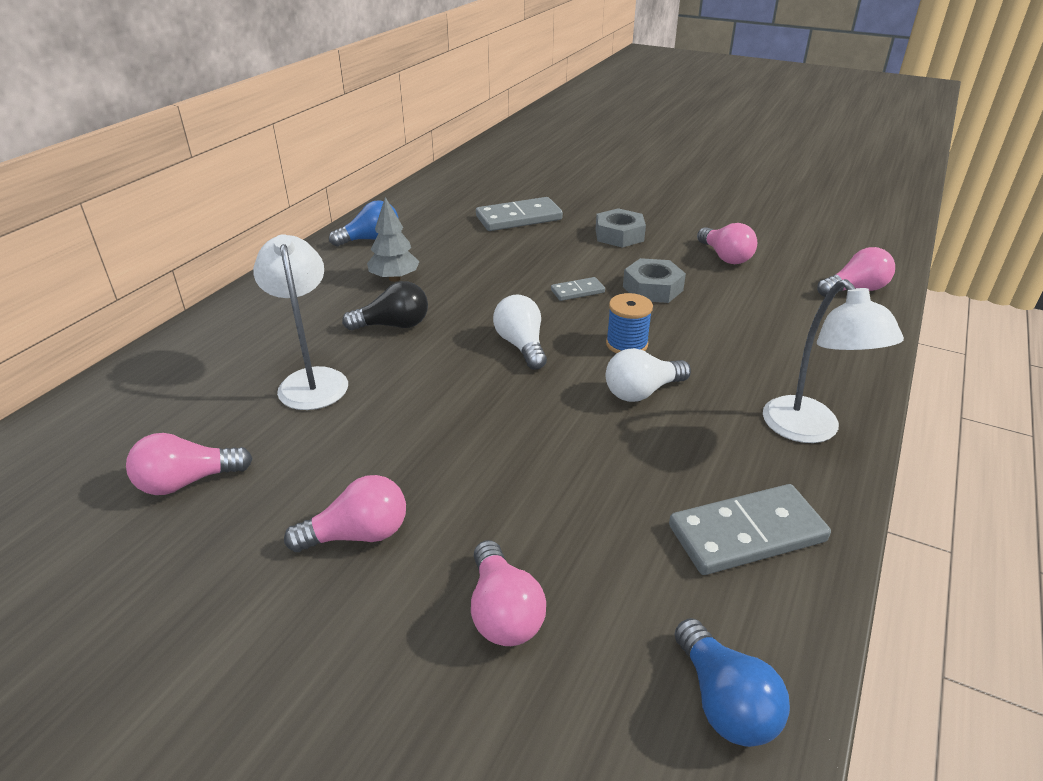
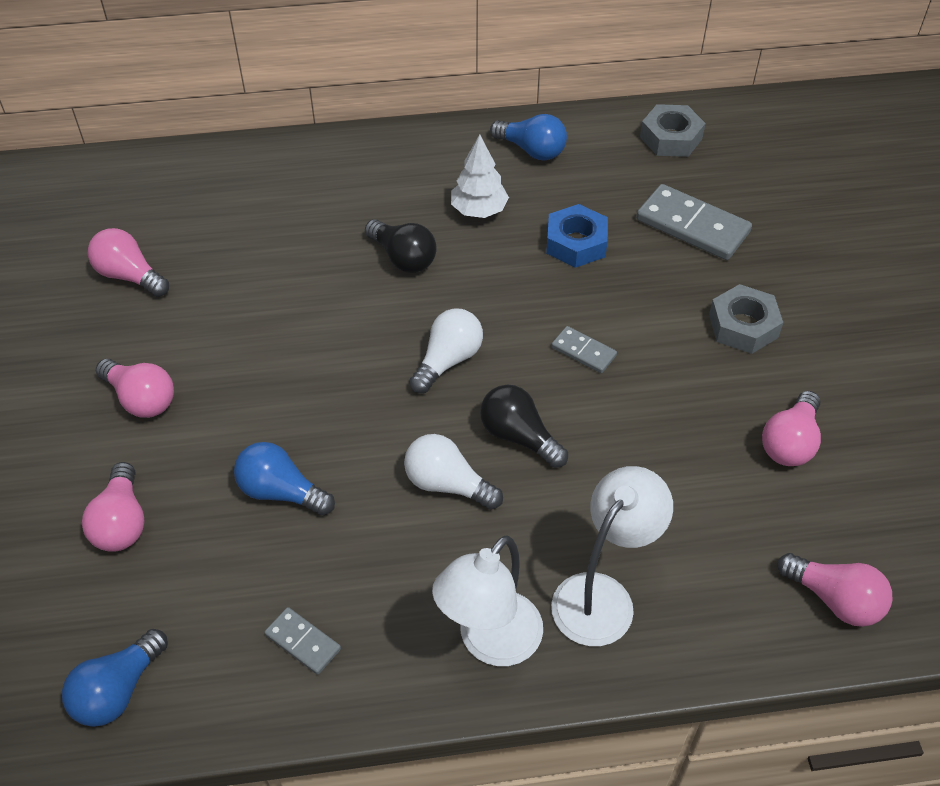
camera: 55 degrees right, 15 degrees up
(312, 380) = (286, 260): white lamp -> white lamp (602, 595)
(394, 278) = (479, 210): grey tree -> white tree
(478, 257) = (576, 243): none -> blue nut
(503, 612) = (121, 522): pink light bulb -> pink light bulb turned 45 degrees counterclockwise
(568, 483) = (281, 492): none -> blue light bulb
(626, 344) = (518, 436): blue spool -> black light bulb
(652, 288) = (649, 409): grey nut -> grey nut (670, 138)
(746, 533) = (303, 642): grey domino -> grey domino, size x0.53

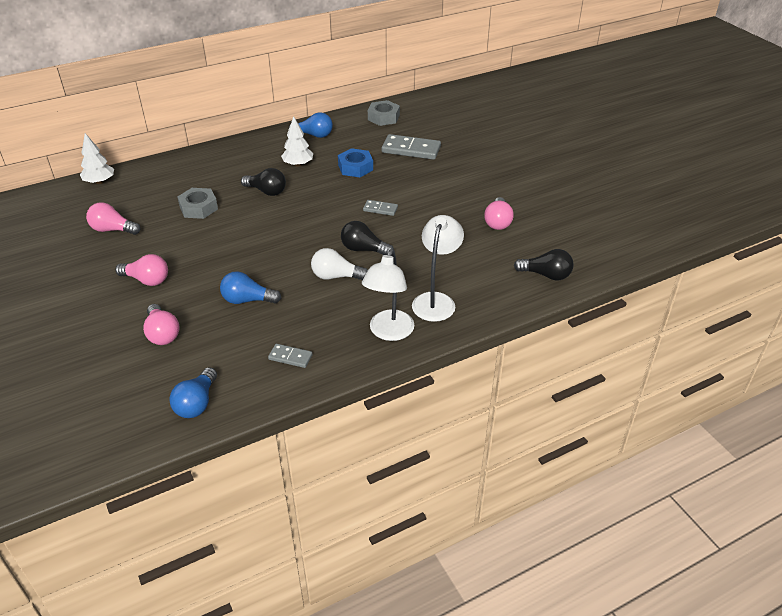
camera: 20 degrees left, 10 degrees down
(148, 168) = (99, 182): none -> white tree
(448, 360) = (311, 227): white light bulb -> none
(743, 326) = (454, 183): grey nut -> grey nut (198, 208)
(835, 599) = (546, 275): pink light bulb -> black light bulb

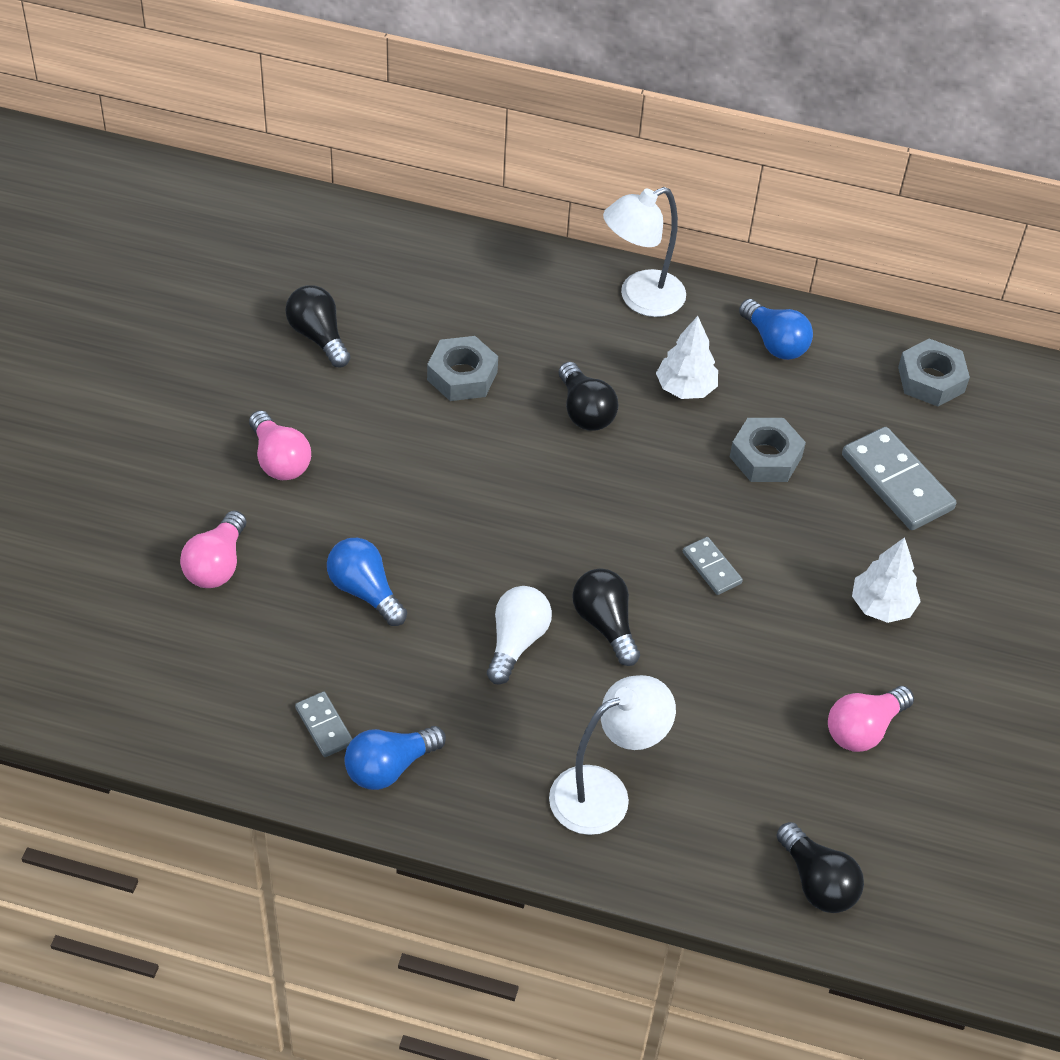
camera: 40 degrees right, 10 degrees up
(99, 182) = (382, 230): white tree -> white tree (882, 606)
(112, 230) = (318, 336): pink light bulb -> black light bulb
(197, 403) = (156, 703): blue light bulb -> blue light bulb (389, 767)
(336, 276) = (516, 642): white light bulb -> white light bulb turned 60 degrees clockwise
(355, 167) = (765, 457): blue nut -> grey nut
(389, 332) = (483, 791): white lamp -> white lamp (640, 299)

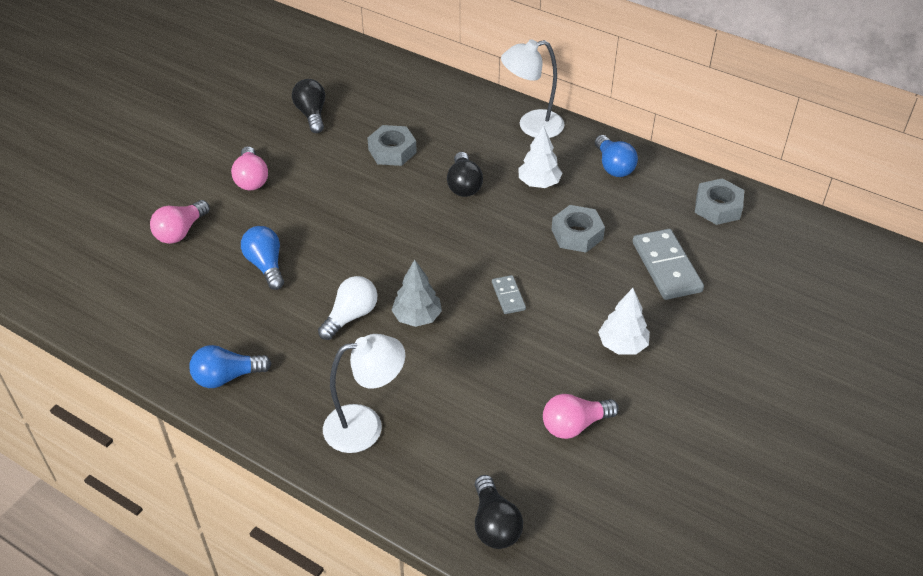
camera: 20 degrees right, 5 degrees down
(324, 726) = (197, 342): grey domino -> none
(605, 624) = (417, 317): black light bulb -> grey tree

